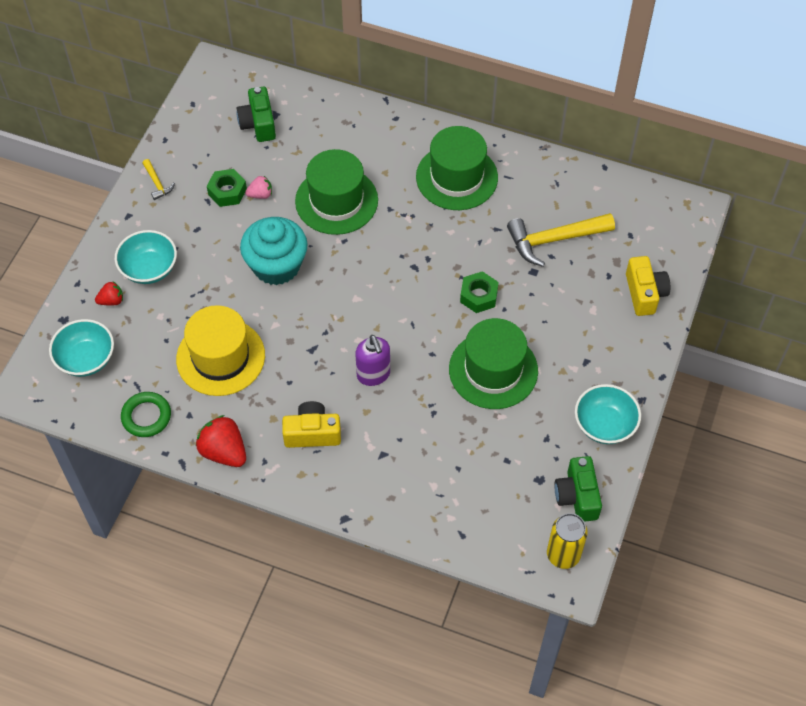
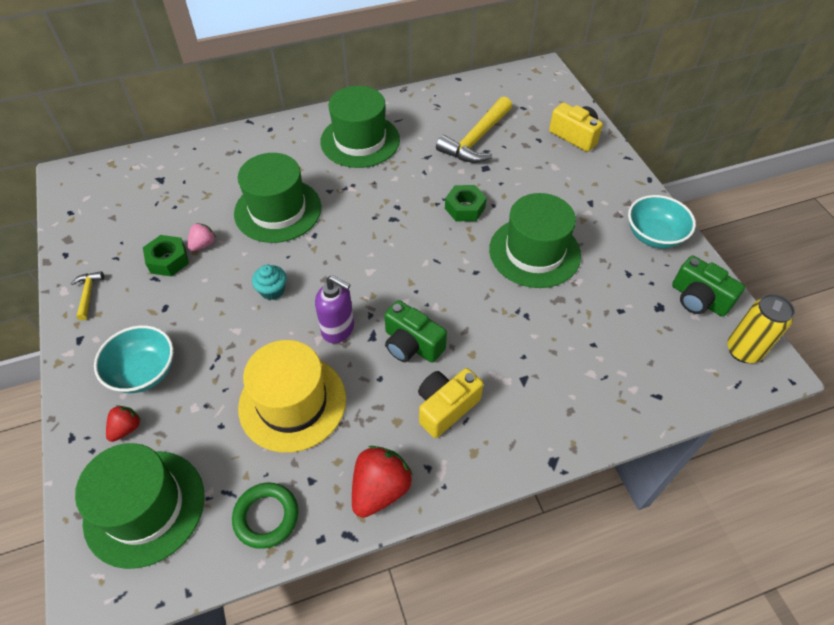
camera: 40 degrees left, 5 degrees down
(86, 359) = (144, 507): turquoise bowl -> green hat
(157, 183) = (88, 294): yellow hammer -> yellow hammer turned 120 degrees counterclockwise
(224, 451) = (380, 489): red strawberry -> red strawberry turned 120 degrees clockwise
(258, 124) = (150, 194): green camera -> green camera (411, 344)
(276, 266) = (272, 290): turquoise cupcake -> turquoise cupcake, size x0.46
(373, 375) = (447, 320): purple soap dispenser -> purple soap dispenser (338, 329)

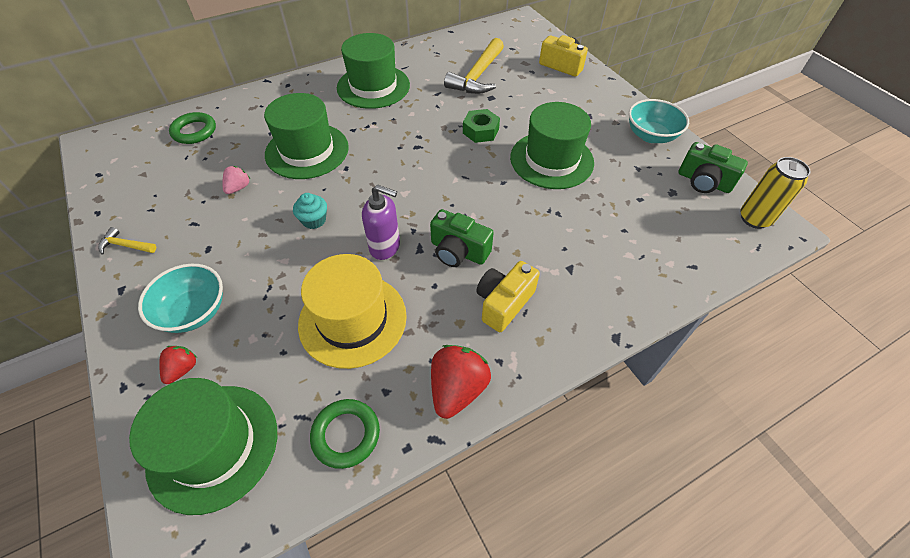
camera: 10 degrees left, 0 degrees up
(88, 294) = (125, 245): yellow hammer -> yellow hammer turned 60 degrees counterclockwise
(168, 174) = (194, 131): none -> green ring
(168, 260) = (205, 205): green nut -> none

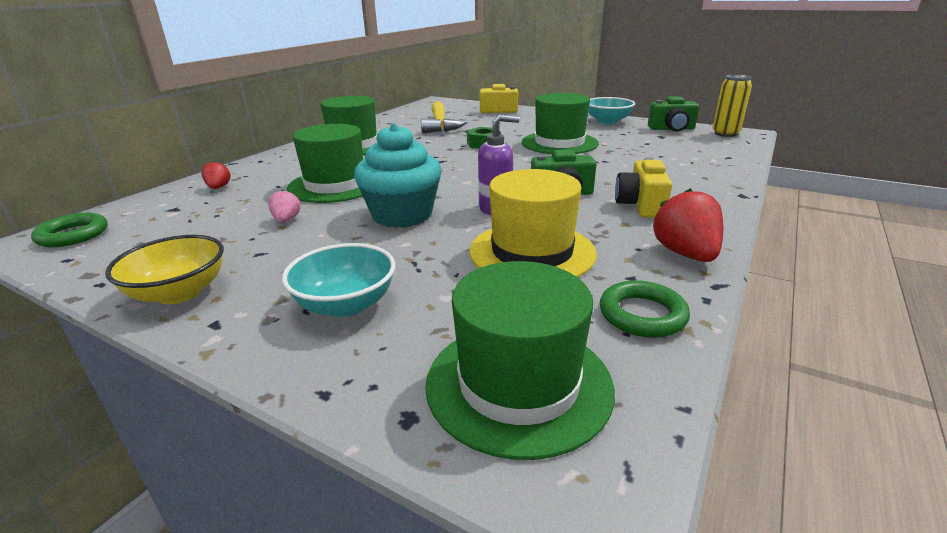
camera: 30 degrees left, 25 degrees down
(125, 245) = (179, 292): yellow hammer -> yellow bowl
(182, 369) = (391, 347): red strawberry -> red strawberry (218, 188)
(194, 131) = (180, 204): green ring -> green ring (73, 235)
(314, 220) = (402, 215): turquoise cupcake -> turquoise cupcake, size x2.18

